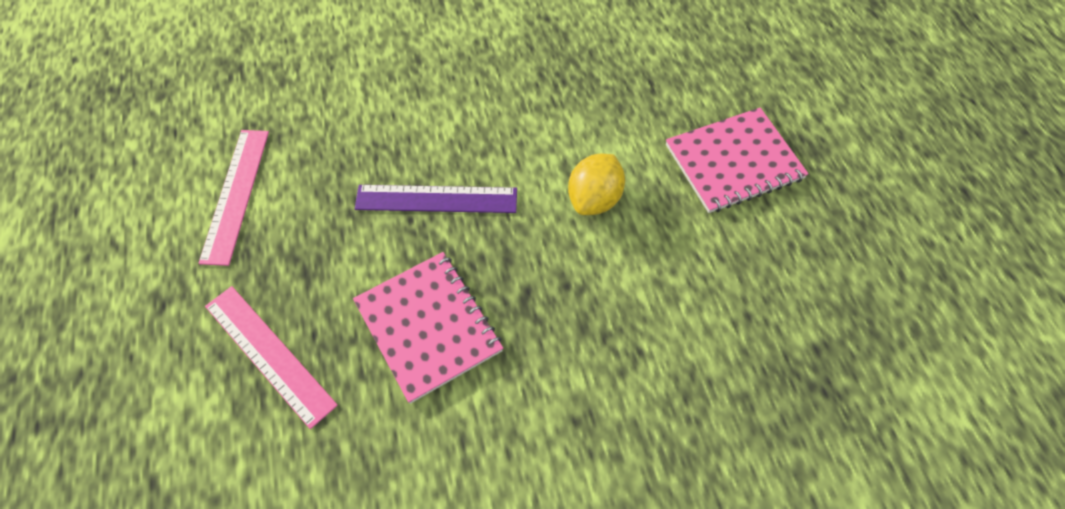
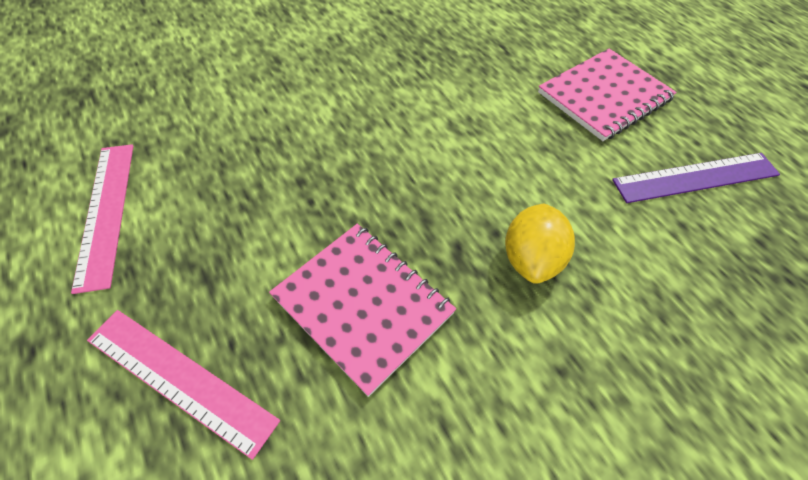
camera: 15 degrees left, 5 degrees down
(436, 199) = (332, 177): purple ruler -> purple ruler (696, 178)
(594, 199) = (491, 148): yellow lemon -> yellow lemon (531, 259)

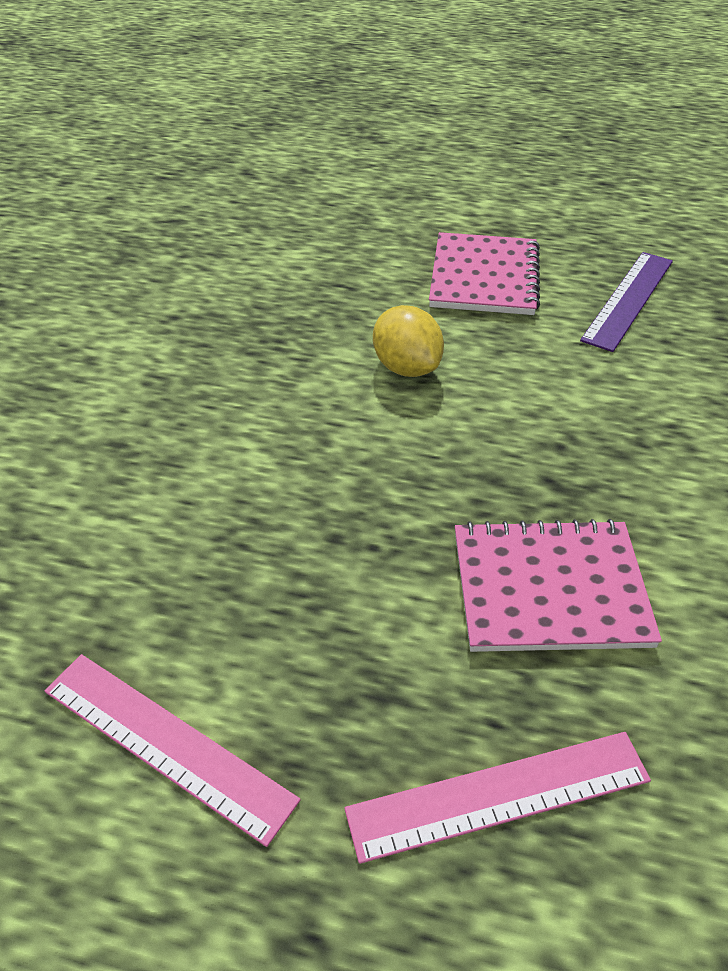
camera: 45 degrees left, 10 degrees down
(531, 259) = (612, 445): yellow lemon -> yellow lemon (406, 367)

